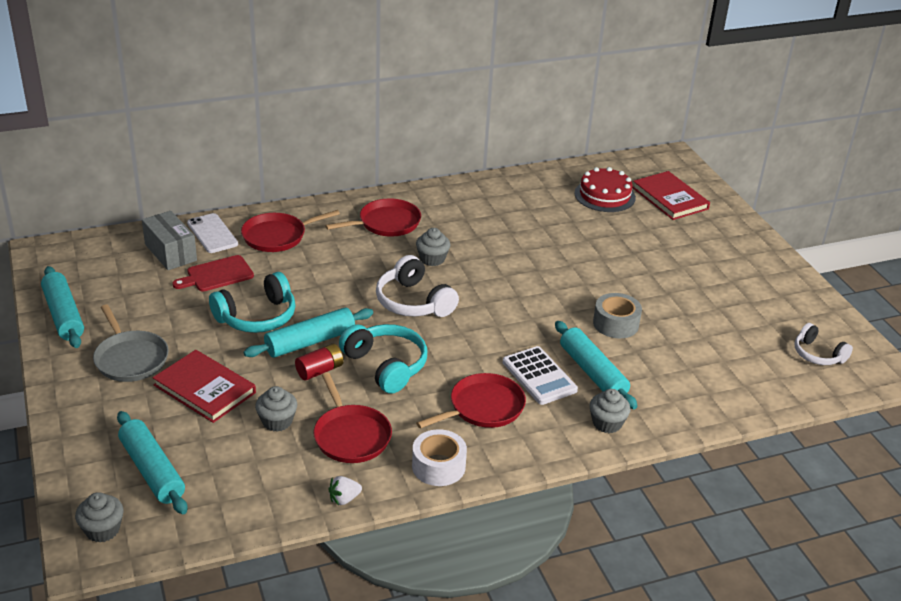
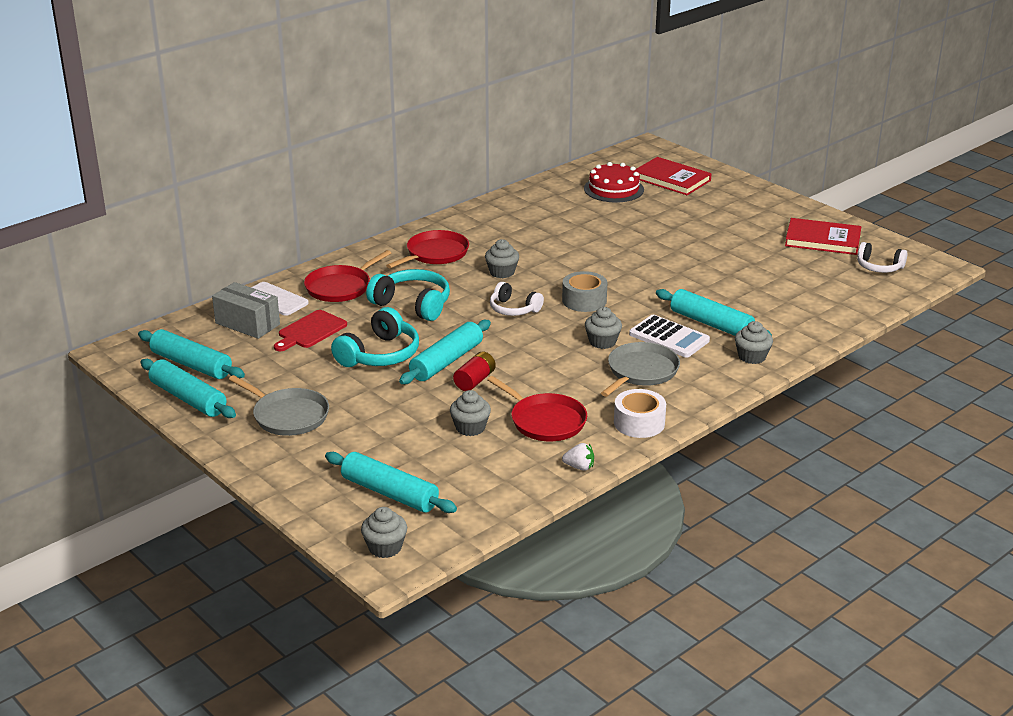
camera: 20 degrees left, 5 degrees down
(93, 281) = (191, 364): none -> turquoise rolling pin
(204, 389) = (381, 421): red book -> red book (822, 240)
(344, 499) = (579, 467): white strawberry -> white strawberry turned 120 degrees counterclockwise
(386, 366) = (531, 362): turquoise headphones -> turquoise headphones (413, 304)
(413, 302) = (513, 309): white headphones -> white headphones, size x0.65
(470, 362) = (602, 342): none -> grey cupcake
(483, 407) = (641, 372): red pan -> grey pan
(615, 324) = (701, 284): grey tape -> grey tape (584, 300)

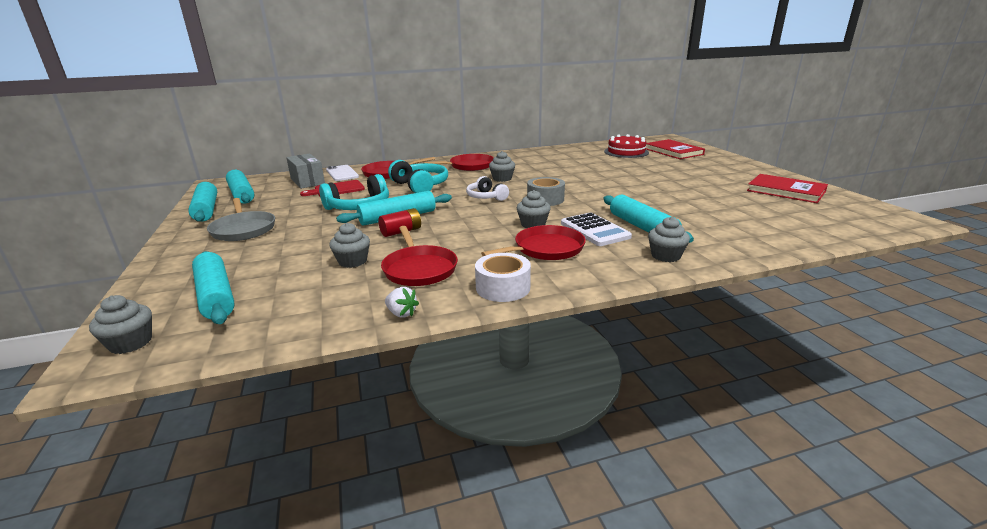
camera: 25 degrees right, 5 degrees down
(641, 372) = (545, 249): grey pan -> red pan
(879, 267) = (839, 213): white headphones -> none

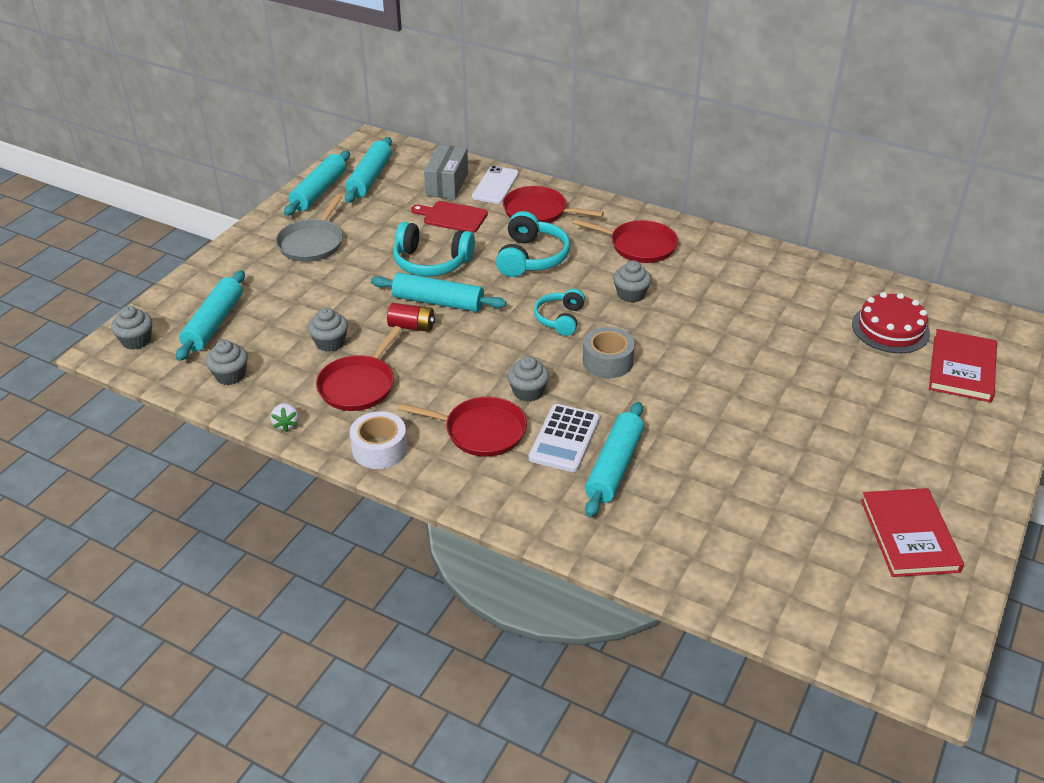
camera: 45 degrees right, 15 degrees up
(486, 197) = (560, 319): white headphones -> turquoise headphones
(665, 256) = (557, 513): grey cupcake -> grey cupcake (230, 375)

